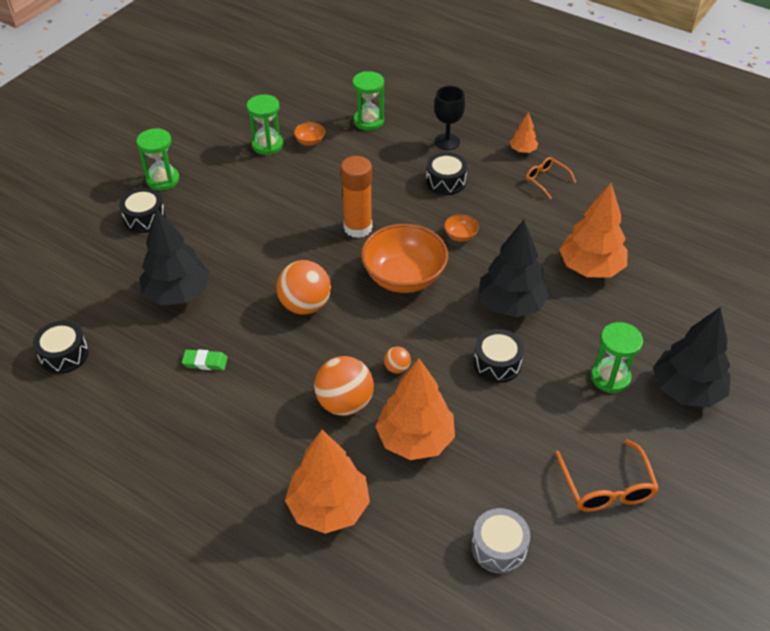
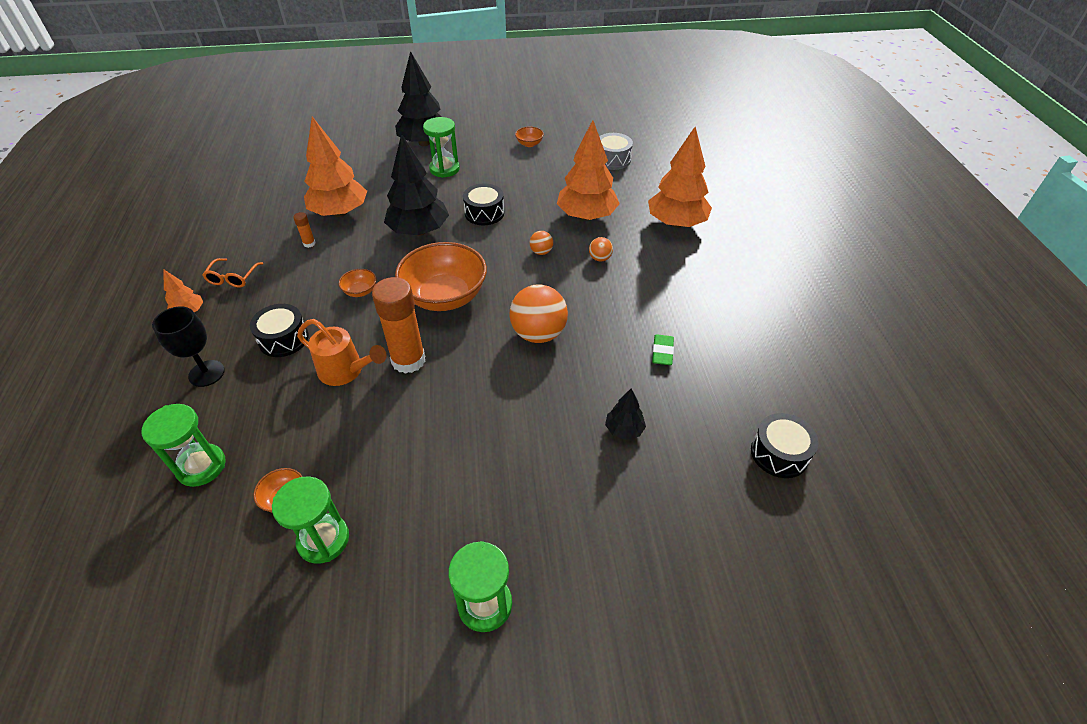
camera: 130 degrees left, 0 degrees up
(145, 218) = (564, 558): black drum -> none
(177, 293) = (624, 430): black tree -> black tree, size x0.48
(205, 362) = (662, 352): green eraser -> green eraser turned 45 degrees clockwise
(345, 403) = (600, 258): orange ball -> orange ball, size x0.47
(380, 197) = (346, 371): none -> orange watering can
(556, 232) = (309, 243): none -> orange glue stick
(606, 487) = (529, 144): orange glasses -> orange bowl

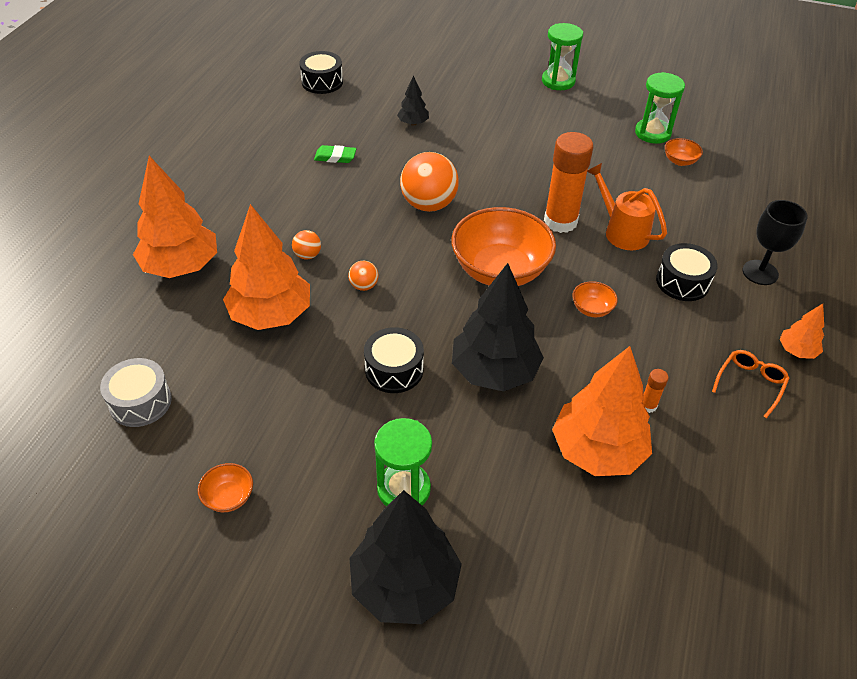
camera: 155 degrees left, 0 degrees up
(201, 466) = (748, 199): green hourglass -> none
(662, 352) = (335, 157): green eraser -> green eraser turned 60 degrees clockwise

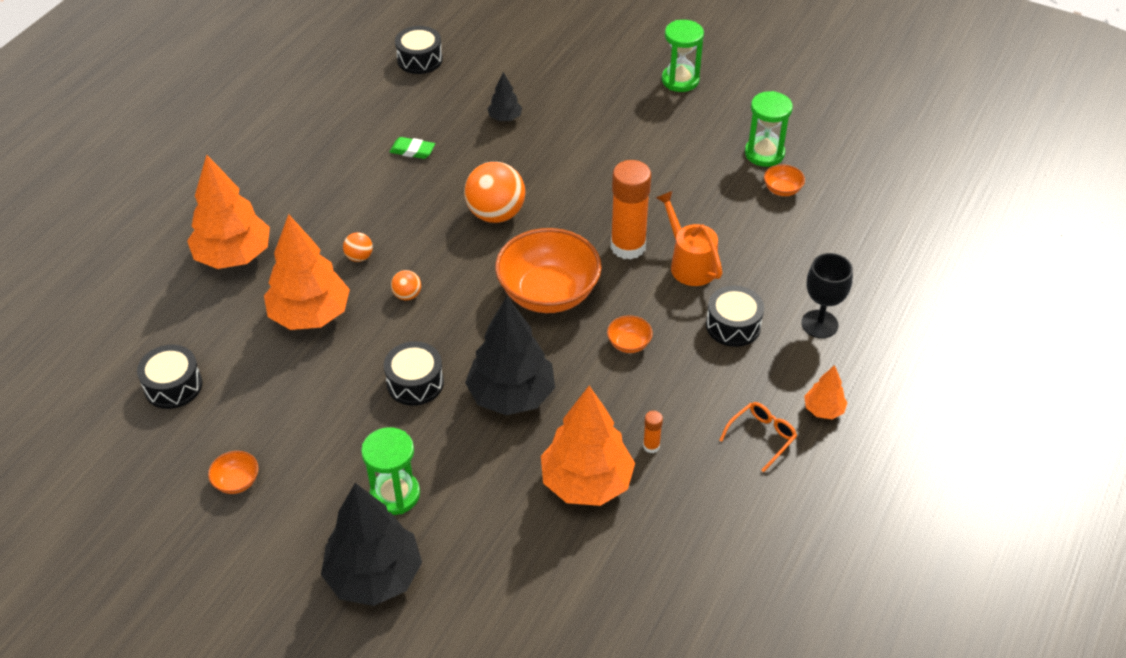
camera: 10 degrees right, 0 degrees up
(140, 402) = (173, 386): grey drum -> black drum

